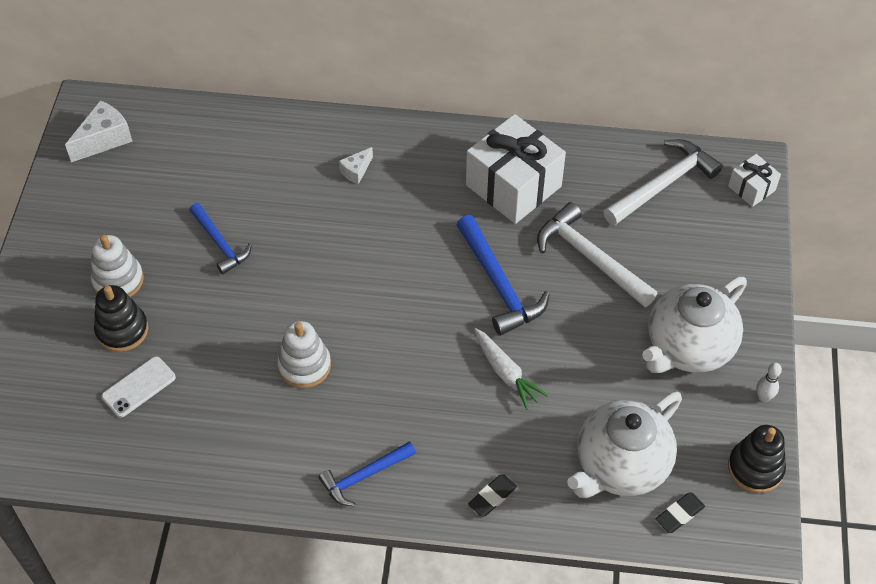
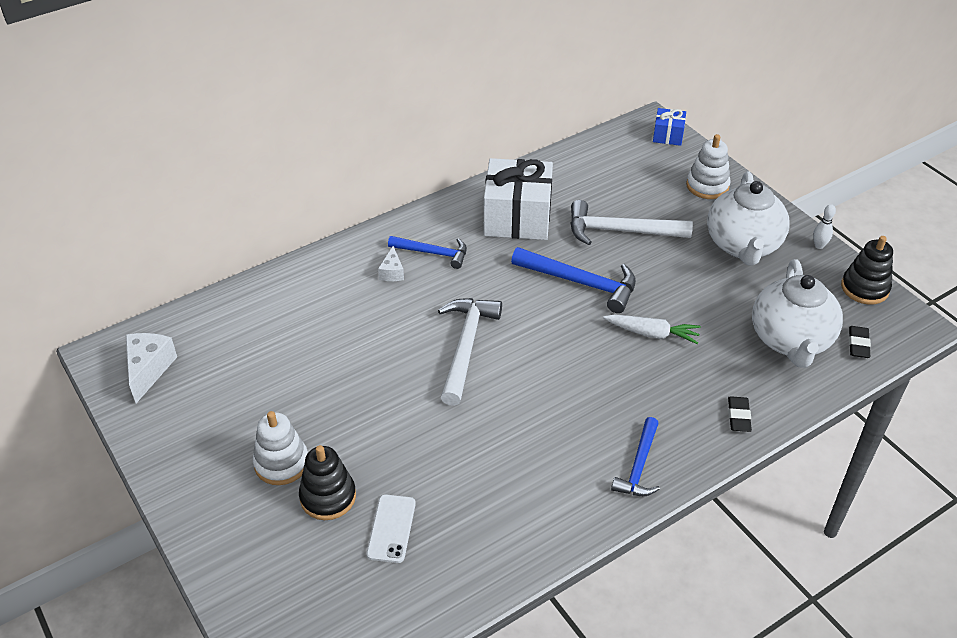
camera: 40 degrees left, 10 degrees down
(220, 244) = (340, 383): blue hammer -> blue hammer (433, 253)
(304, 366) = (507, 423): white stacking toy -> white stacking toy (707, 186)
(663, 184) = (613, 163): white hammer -> white hammer (466, 347)
(751, 188) = (668, 135): white gift -> blue gift

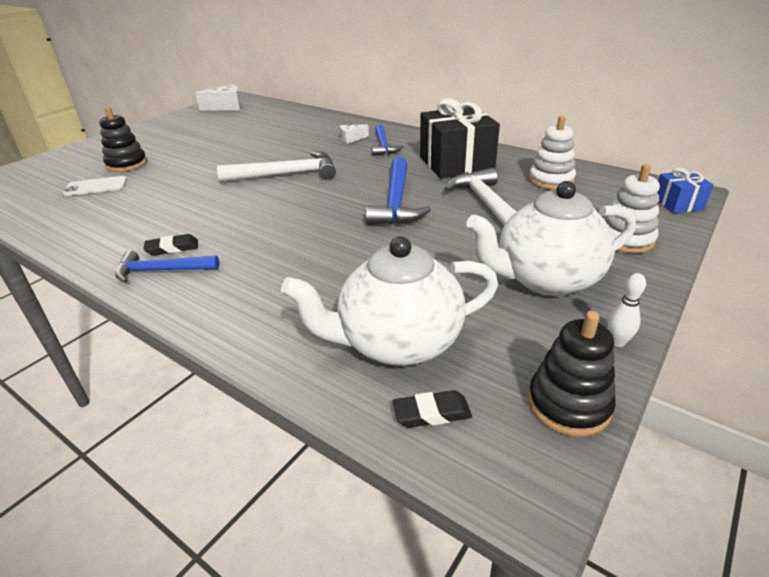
camera: 70 degrees right, 10 degrees down
(281, 463) = (156, 147): white stacking toy -> white stacking toy (551, 180)
(517, 218) = (456, 163): white gift -> black gift
(652, 333) = (350, 247): white carrot -> none
(738, 416) = (245, 321): black eraser -> black eraser (172, 248)

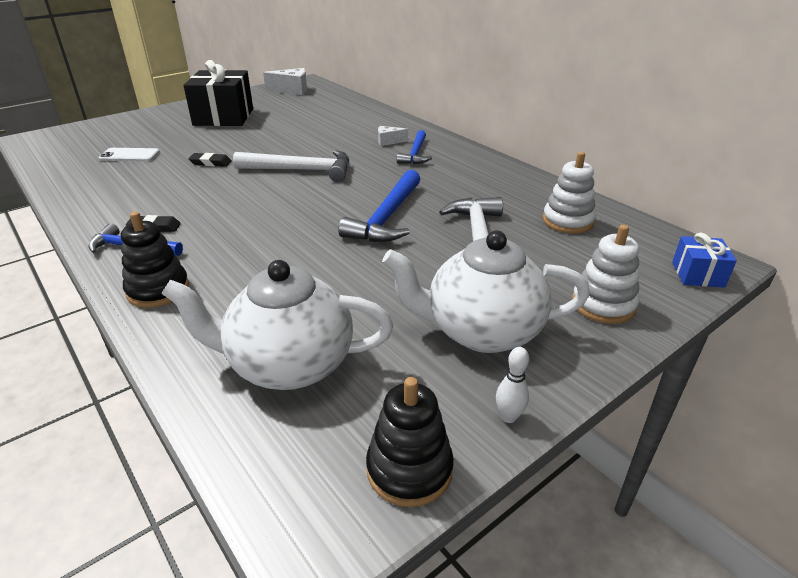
camera: 15 degrees right, 0 degrees up
(127, 164) = (168, 137): black stacking toy -> black stacking toy (158, 290)
(432, 413) = (272, 442): black eraser -> black eraser (210, 163)
(456, 163) = (477, 185): black gift -> black gift (223, 117)

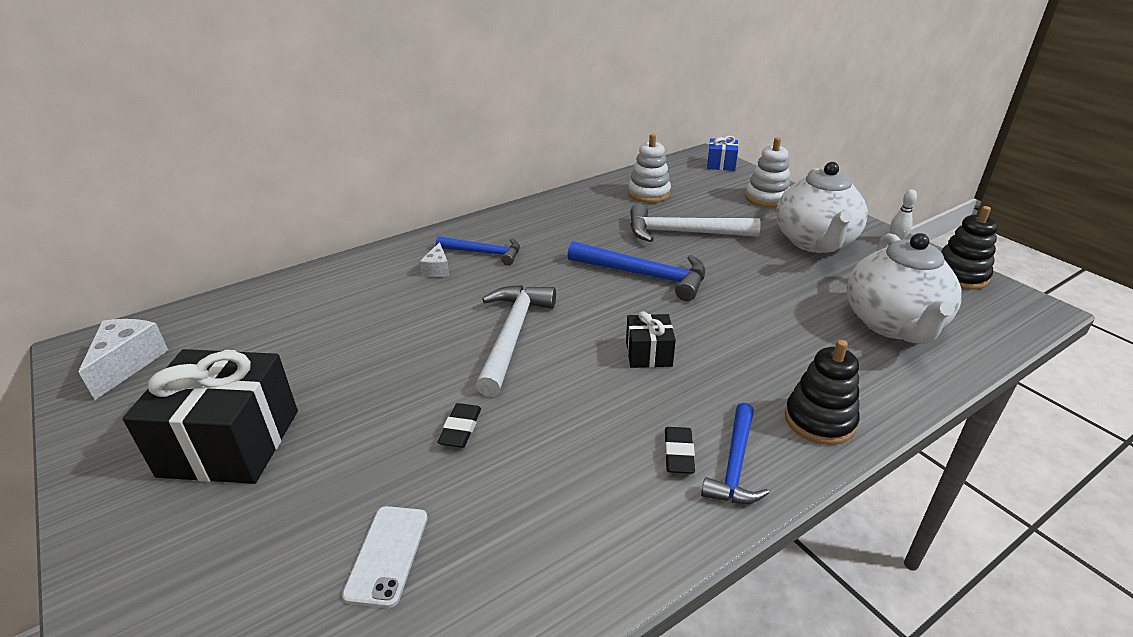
camera: 85 degrees left, 0 degrees up
(268, 218) = (648, 353): none -> black gift

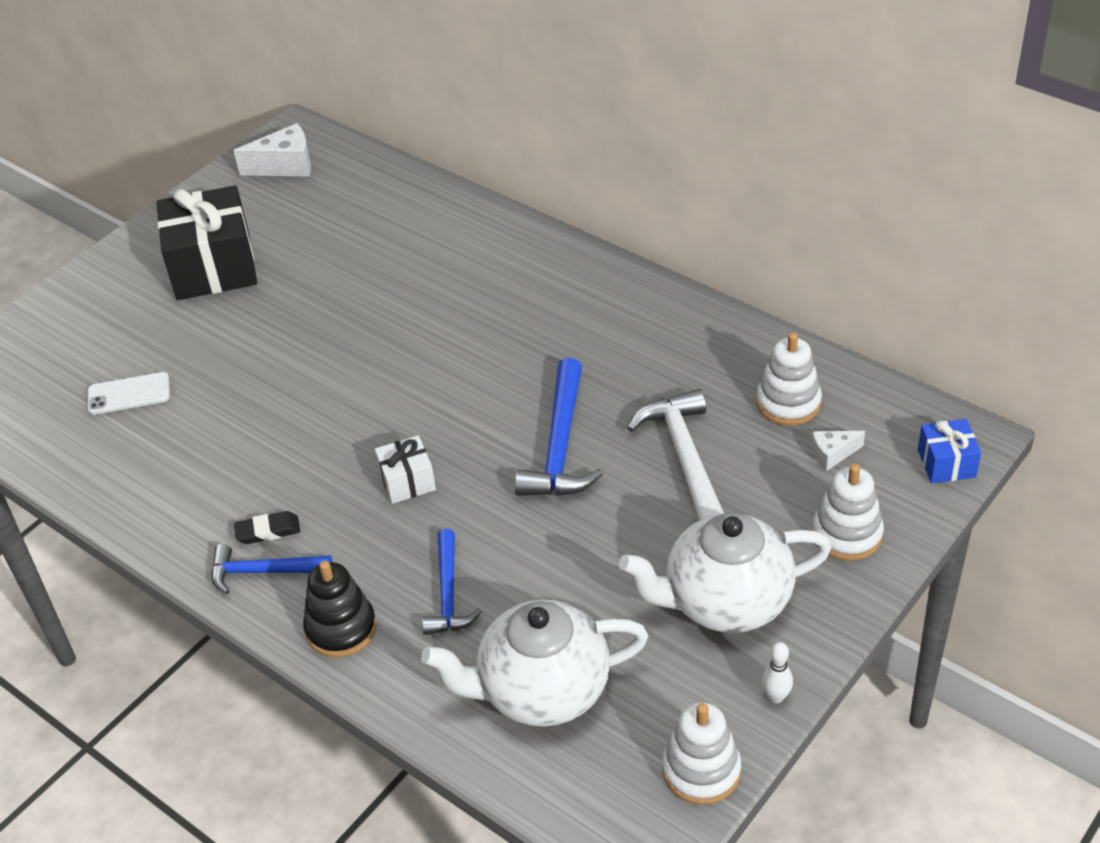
camera: 75 degrees right, 10 degrees up
(437, 269) = (501, 279): white cheese -> white cheese (832, 454)
(460, 429) = (262, 385): black eraser -> none
(484, 253) = (551, 301): blue hammer -> blue hammer (448, 594)
(513, 335) = (403, 374): white hammer -> none
(648, 353) = (407, 481): black gift -> white gift
(959, 275) = (701, 770): black stacking toy -> white stacking toy

